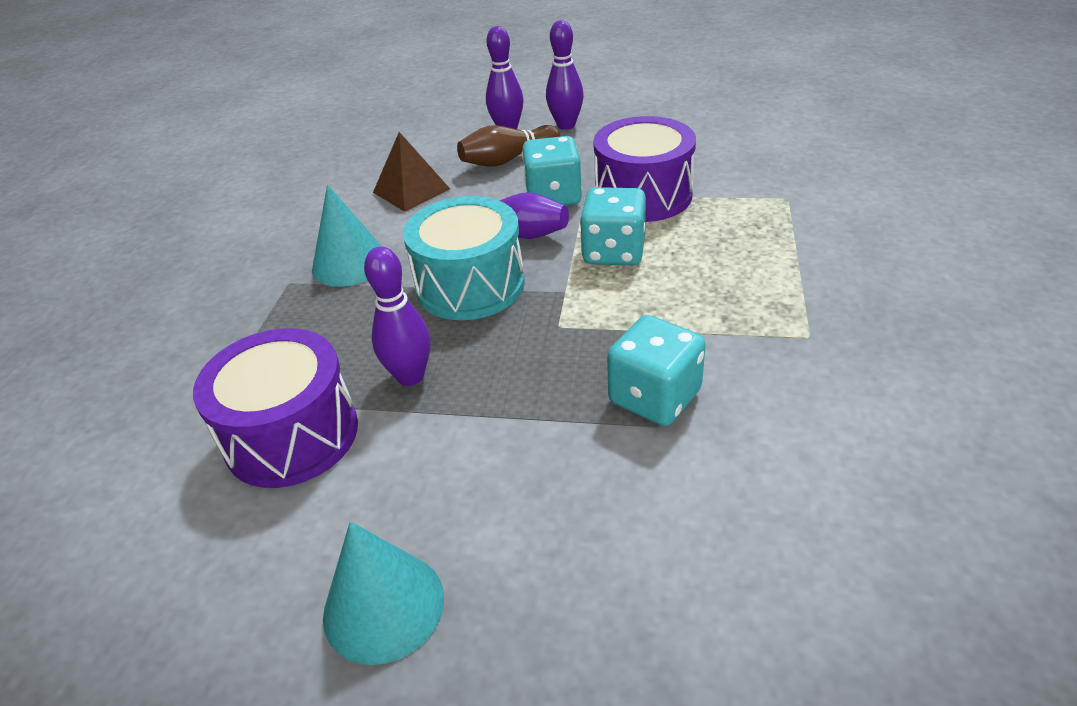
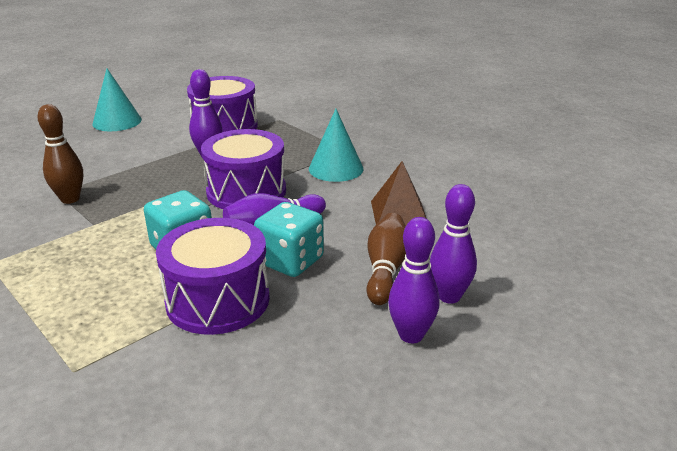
camera: 125 degrees right, 10 degrees down
(470, 285) = (246, 191): turquoise drum -> purple drum
(654, 397) = (70, 199): turquoise dice -> brown bowling pin

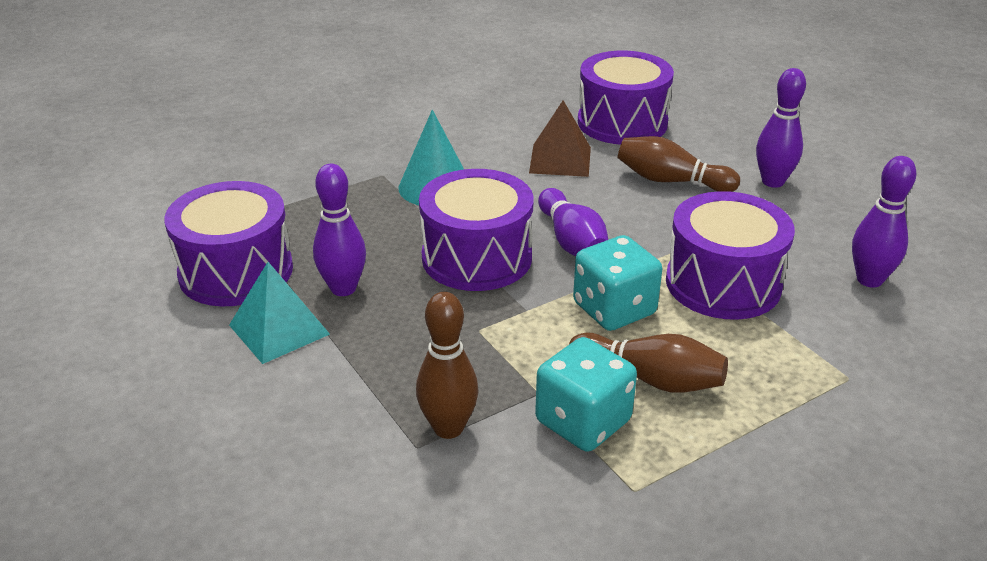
camera: 80 degrees left, 5 degrees up
(97, 266) = (650, 379): none -> brown bowling pin
(117, 121) = (126, 400): turquoise cone -> none
(169, 144) = (279, 329): none -> turquoise pyramid
(290, 261) = (651, 234): turquoise dice -> turquoise dice (583, 421)
(449, 296) = (716, 156): purple bowling pin -> purple bowling pin (869, 280)
(487, 239) = (622, 122): none -> purple drum

